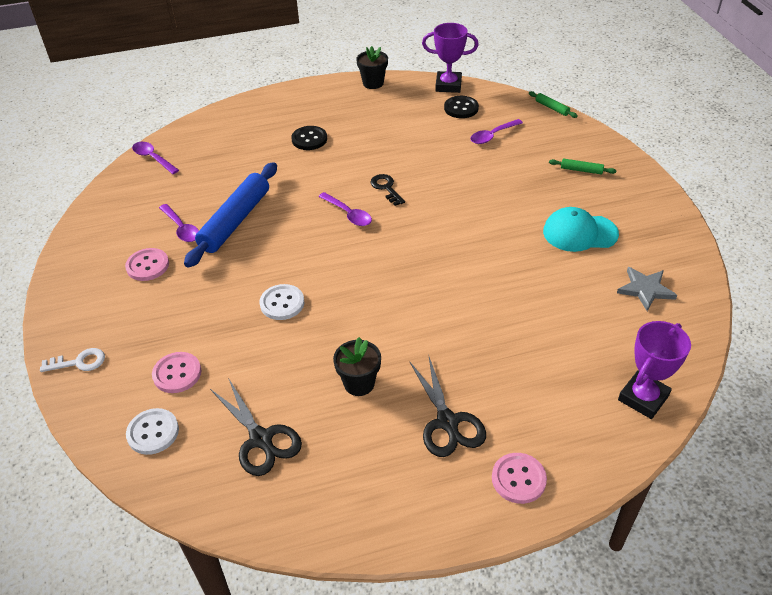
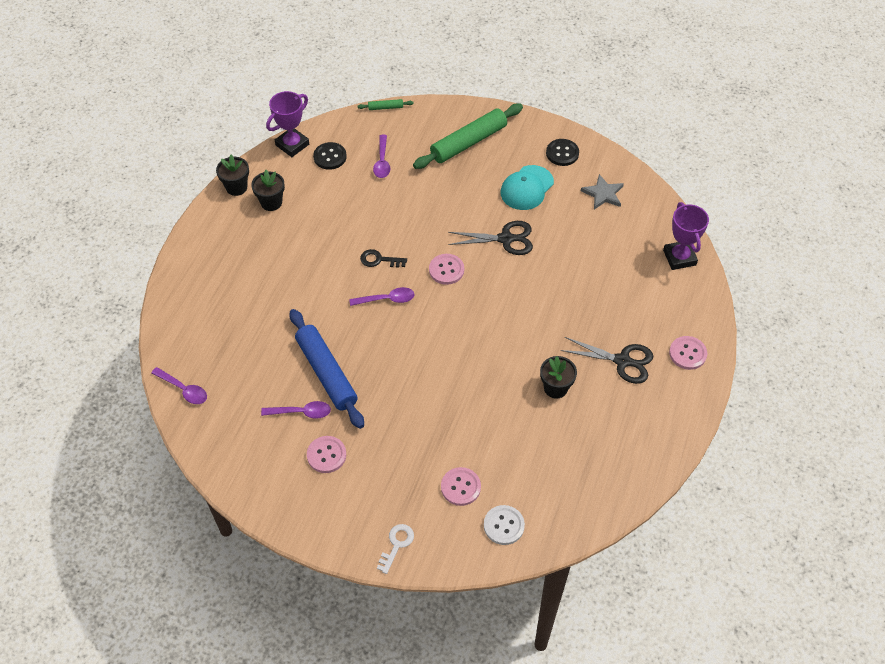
camera: 55 degrees left, 10 degrees up
(153, 158) = (184, 389): purple spoon -> purple spoon turned 135 degrees counterclockwise
(261, 439) = (558, 466): black scissors -> black scissors (505, 239)
(282, 303) = (445, 390): white button -> none
(309, 139) = (270, 271): black button -> black button (562, 153)
(378, 105) = (271, 202): none -> black flower pot
(420, 232) = (446, 270): none -> pink button
(581, 170) = (468, 142): green rolling pin -> green rolling pin, size x2.35

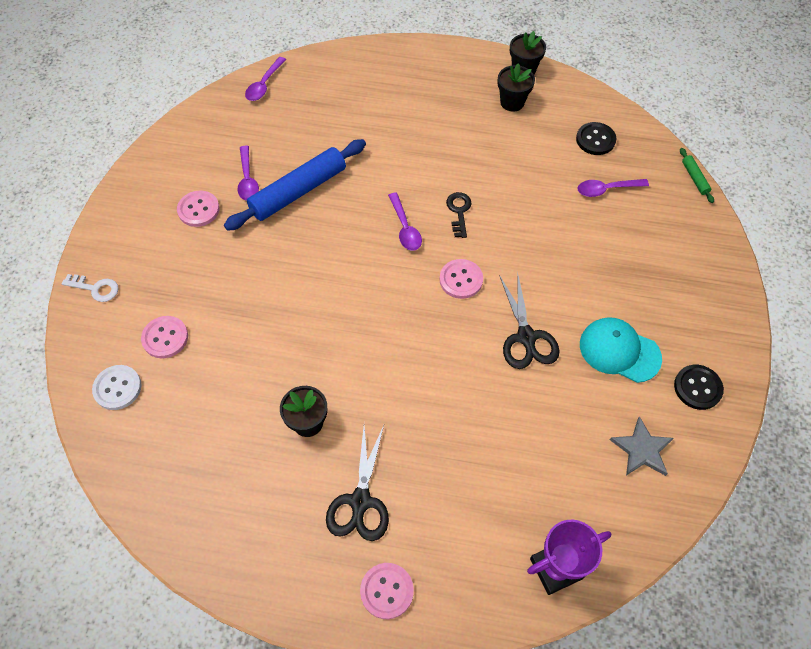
camera: 80 degrees right, 5 degrees up
(292, 145) = (600, 103): purple trophy -> none
(468, 142) = (673, 273): green rolling pin -> none

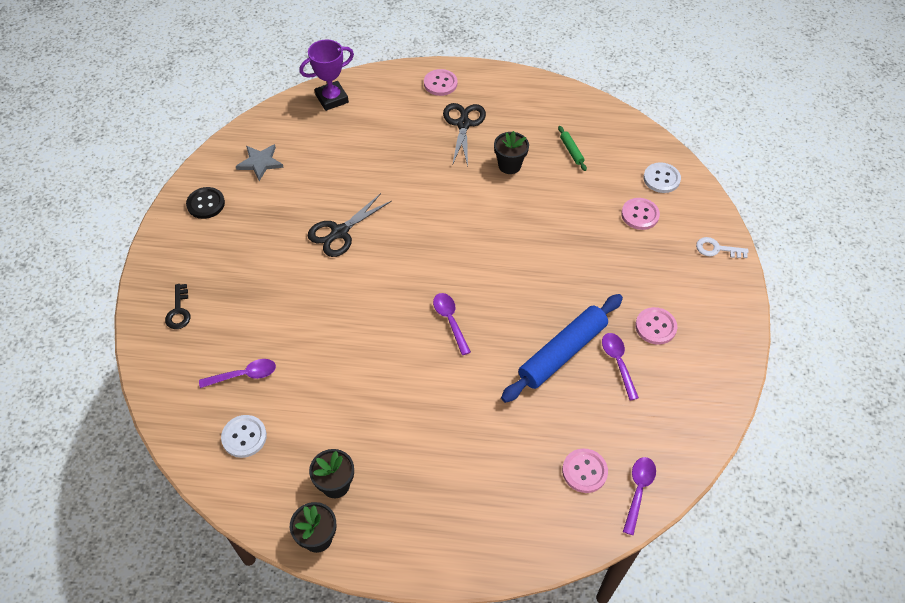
camera: 175 degrees right, 5 degrees down
(459, 211) = (398, 341): black key -> black key (179, 311)
(461, 280) = (395, 275): pink button -> pink button (584, 471)
(526, 337) = (340, 232): black scissors -> black scissors turned 120 degrees counterclockwise
(595, 140) = (244, 437): black button -> white button
(619, 351) = (263, 226): turquoise cap -> none
(694, 178) = (146, 394): green rolling pin -> green rolling pin (571, 151)

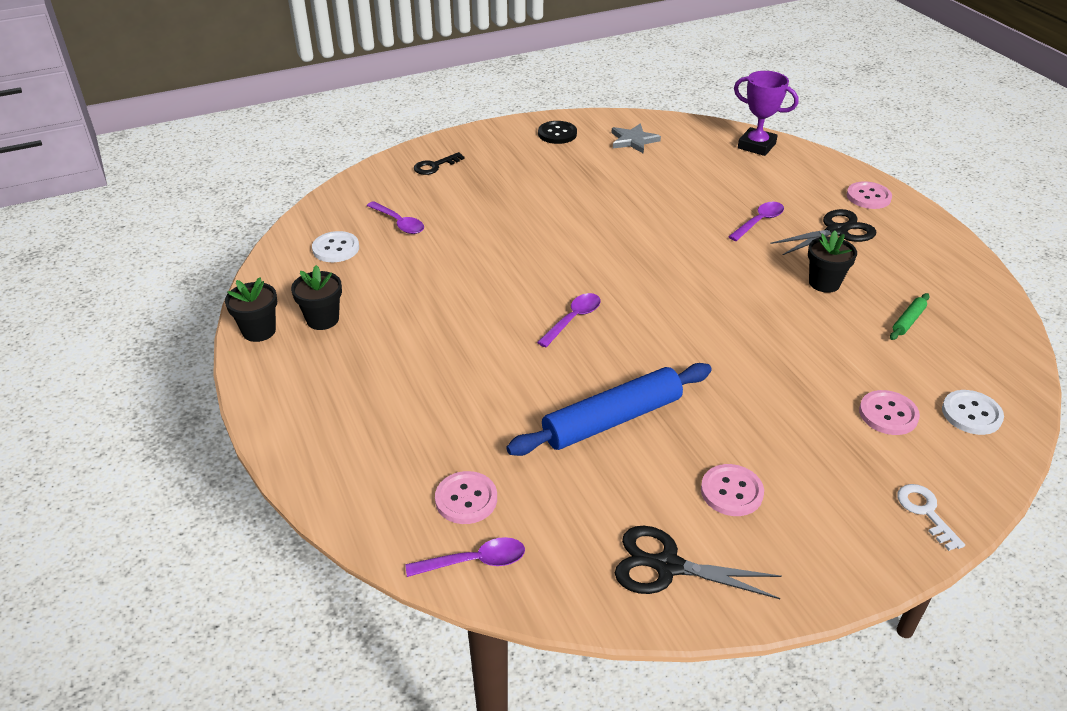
camera: 60 degrees right, 15 degrees down
(340, 232) = (606, 211): black scissors -> black scissors (667, 566)
(562, 353) = (612, 420): blue rolling pin -> blue rolling pin turned 45 degrees counterclockwise
(618, 362) = (644, 474): purple spoon -> purple spoon (759, 222)

